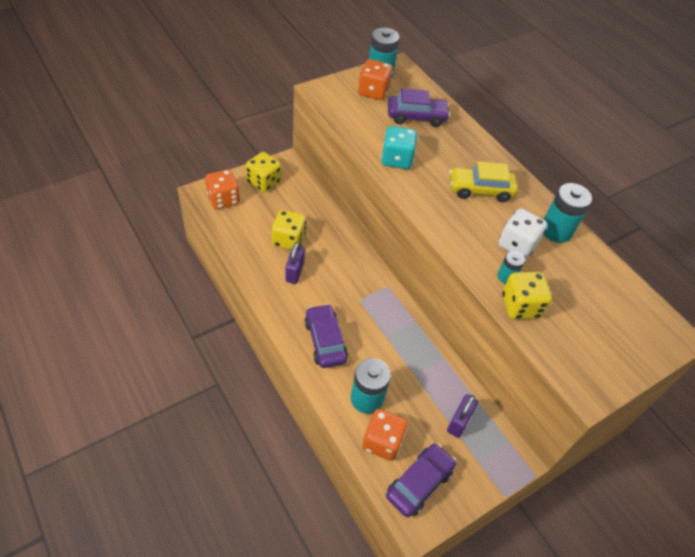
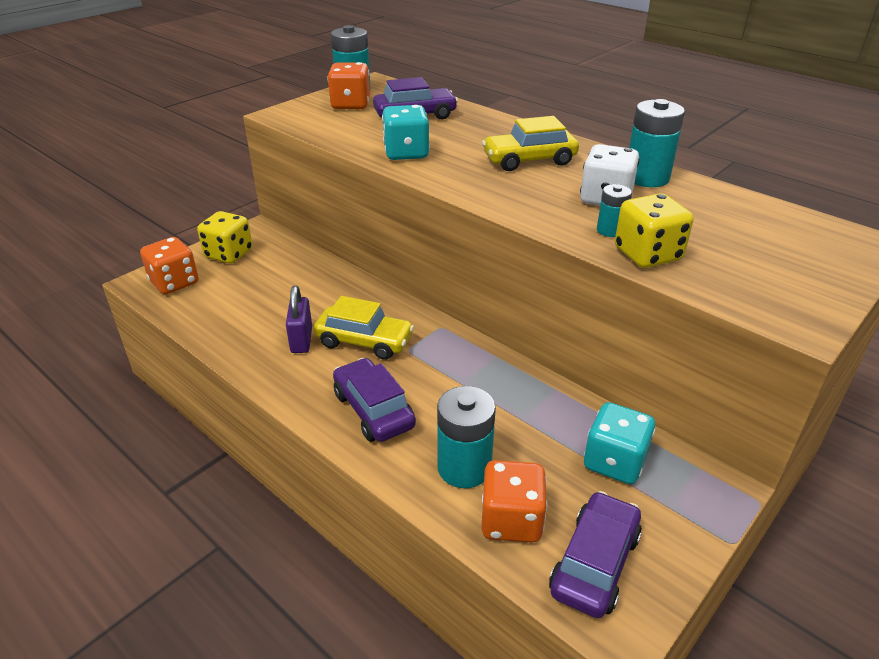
camera: 10 degrees left, 15 degrees down
(288, 240) = (282, 306): yellow dice -> none
(334, 284) = (364, 341): none -> yellow car
(459, 422) = (614, 462): purple padlock -> turquoise dice

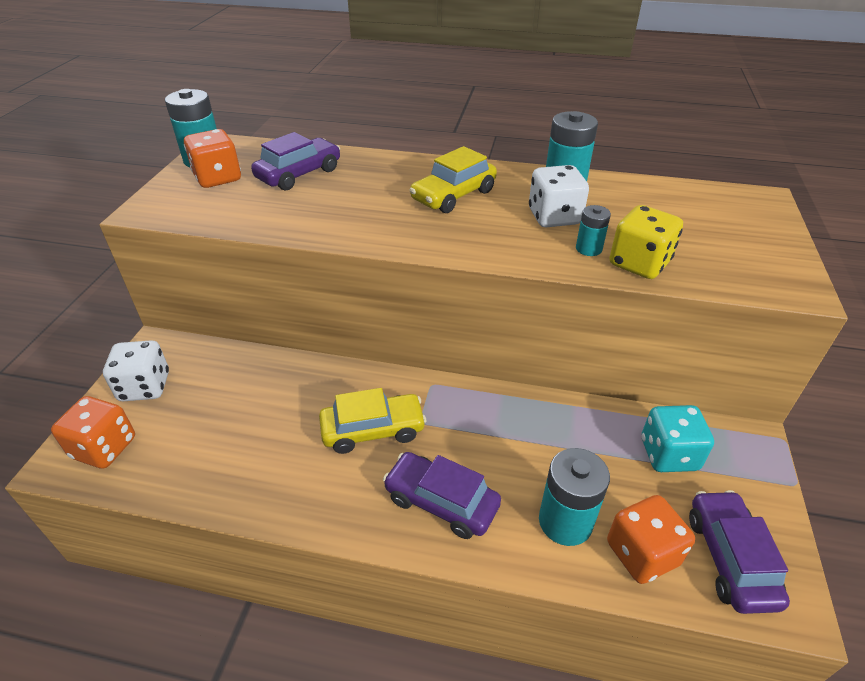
camera: 30 degrees left, 5 degrees up
(229, 254) = (145, 387): yellow dice -> white dice
(301, 340) = (309, 456): purple padlock -> none
(406, 153) = (332, 221): turquoise dice -> none

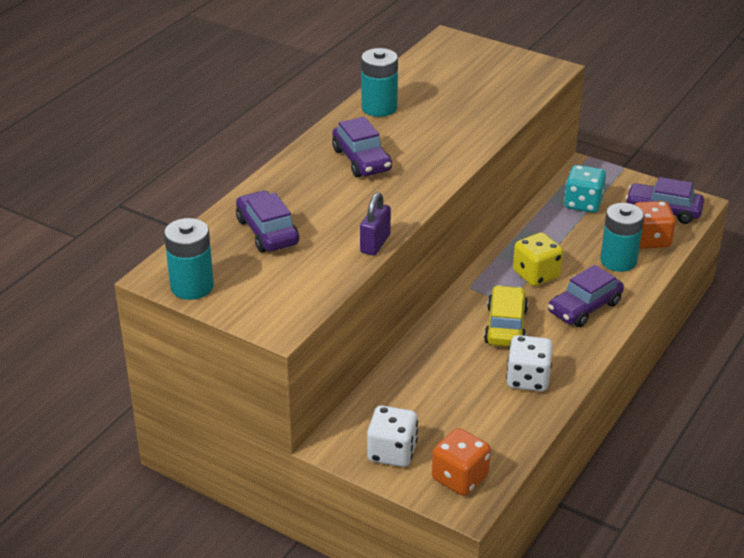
camera: 70 degrees left, 5 degrees down
(218, 178) = (242, 280): orange dice -> none
(299, 232) = (375, 244): none -> purple padlock
(453, 195) = (362, 160): yellow car -> purple car
(554, 217) = (423, 125): white dice -> white dice (528, 379)
(588, 249) = (472, 123): turquoise battery -> none
(639, 263) = (499, 111): yellow dice -> yellow dice (536, 274)

